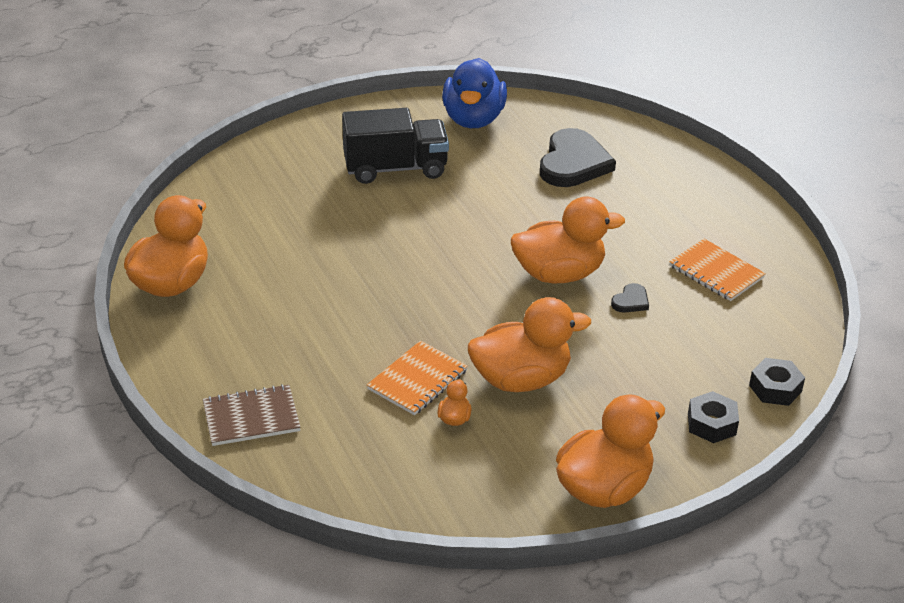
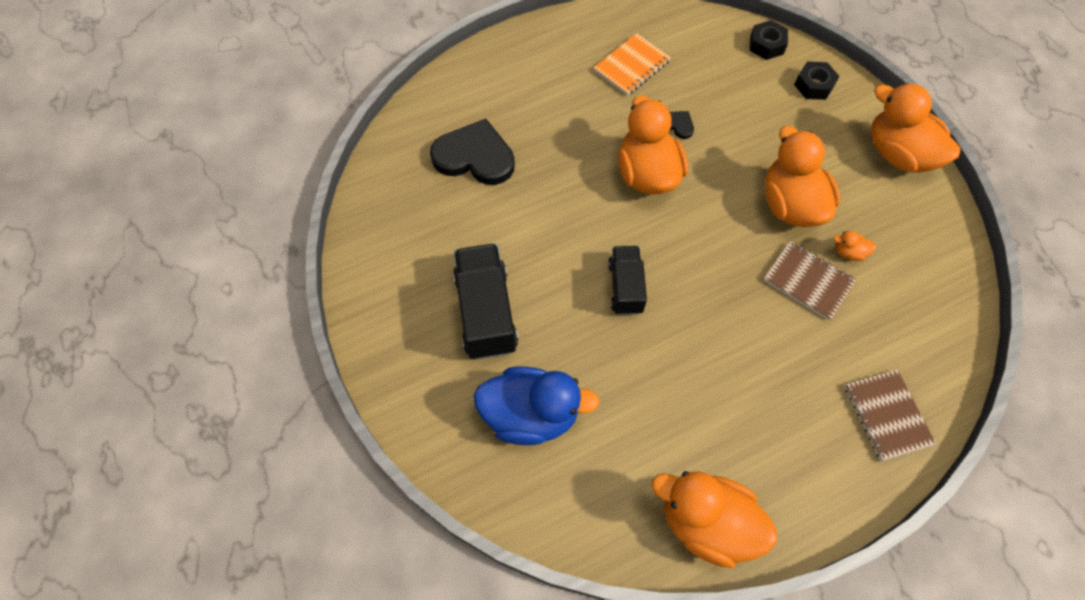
camera: 90 degrees left, 25 degrees up
(417, 251) = (625, 287): none -> black truck
(417, 380) = (808, 281): orange notebook -> brown notebook
(473, 119) = (394, 241): blue duck -> blue duck (531, 415)

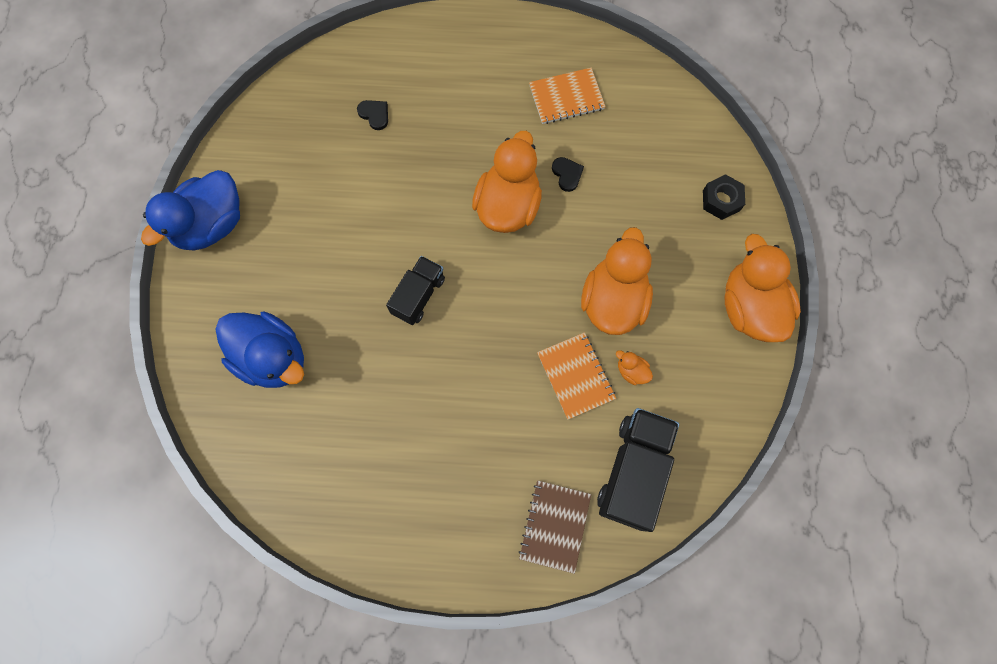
camera: 30 degrees right, 10 degrees up
(385, 327) = (211, 225): none -> blue duck
(475, 157) = (374, 115): black heart -> black heart, size x0.44
(486, 312) = (294, 255): black truck -> black truck (633, 471)
(707, 523) = (346, 520): orange duck -> none
(766, 45) = (706, 138): black nut -> none
(808, 281) = (575, 376): brown notebook -> orange notebook

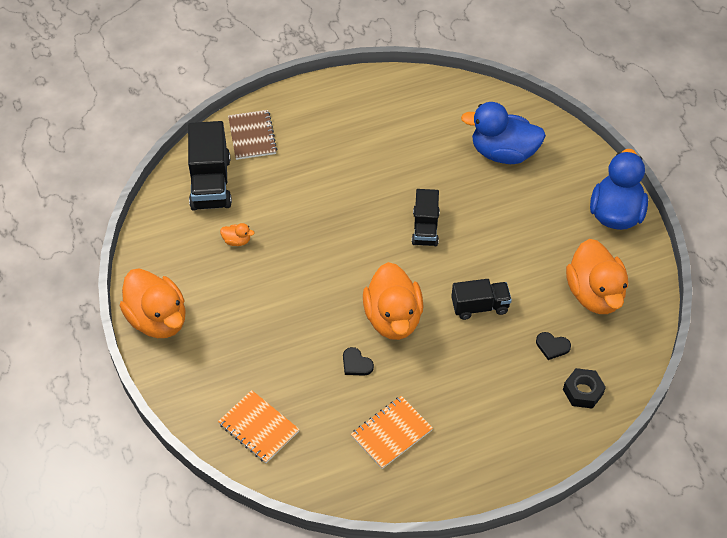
camera: 155 degrees right, 20 degrees down
(416, 182) = (480, 306): none -> black truck
(575, 376) = (278, 222): orange notebook -> orange notebook (259, 427)
(613, 300) = (272, 282): orange duck -> orange duck (594, 294)
(721, 200) = (210, 396): black nut -> black nut (583, 392)

